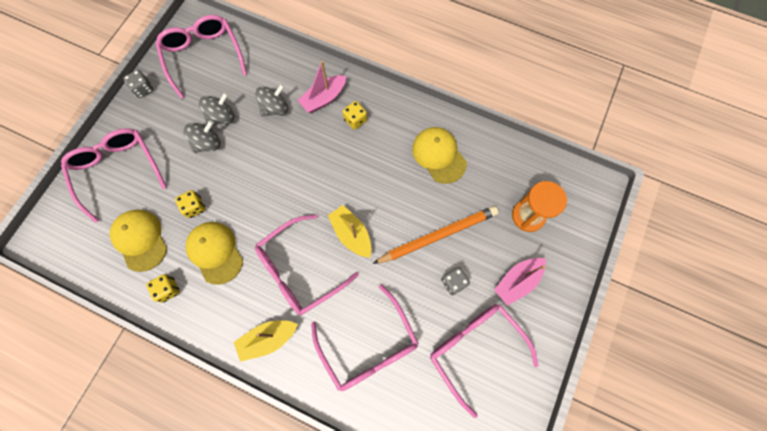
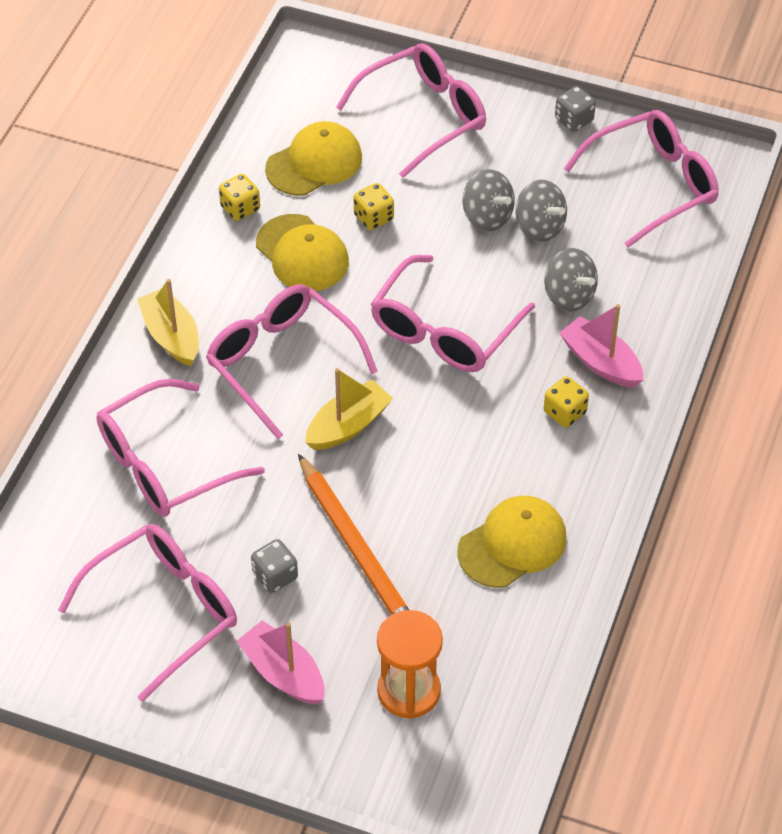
camera: 85 degrees right, 20 degrees down
(215, 252) = (302, 254): yellow cap -> yellow cap turned 90 degrees clockwise
(289, 175) = (444, 331): none -> pink glasses

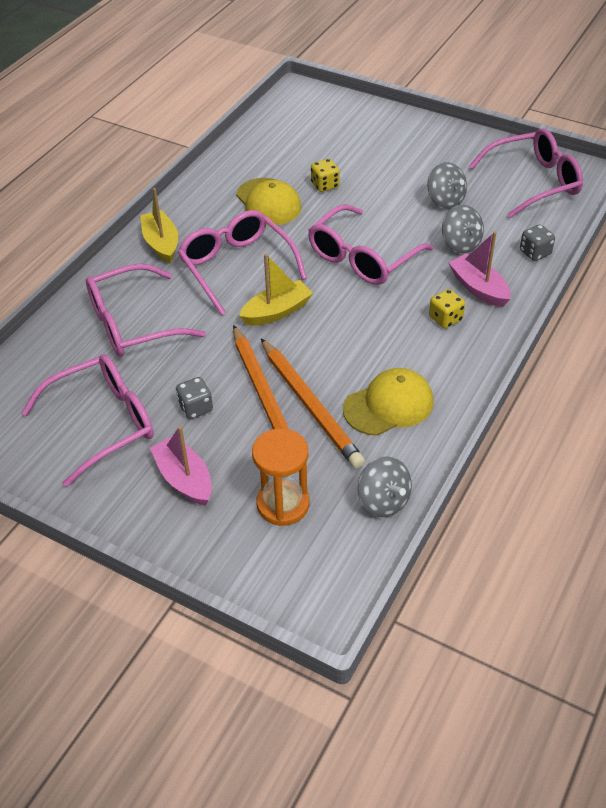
camera: 10 degrees right, 5 degrees down
(240, 208) = (231, 172): yellow dice -> none
(314, 163) = (290, 151): yellow cap -> none
(416, 556) = (310, 405): none -> orange pencil
(424, 116) = (373, 130): pink glasses -> none
(487, 216) = (407, 191): grey spinning top -> grey spinning top (383, 501)
(574, 120) = (480, 140): grey dice -> grey dice (535, 253)

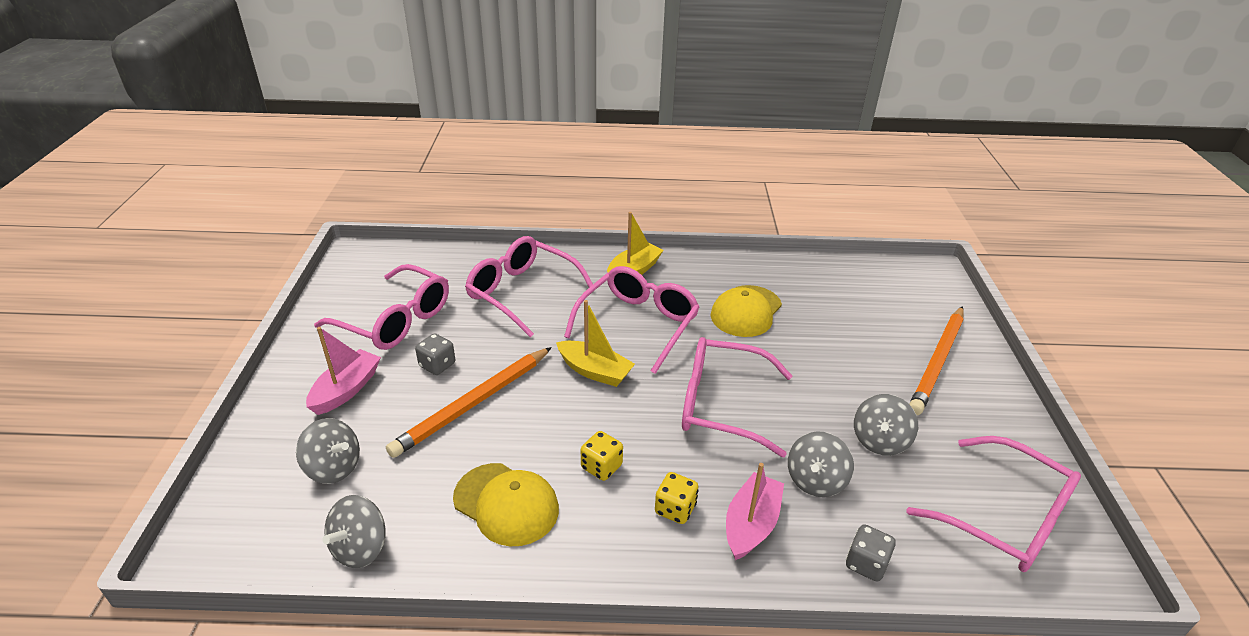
camera: 60 degrees right, 10 degrees down
(283, 504) = (333, 467): orange hourglass -> grey spinning top
(310, 405) = (476, 440): orange pencil -> orange pencil (937, 362)
(325, 185) = (808, 339): yellow dice -> yellow dice (601, 467)

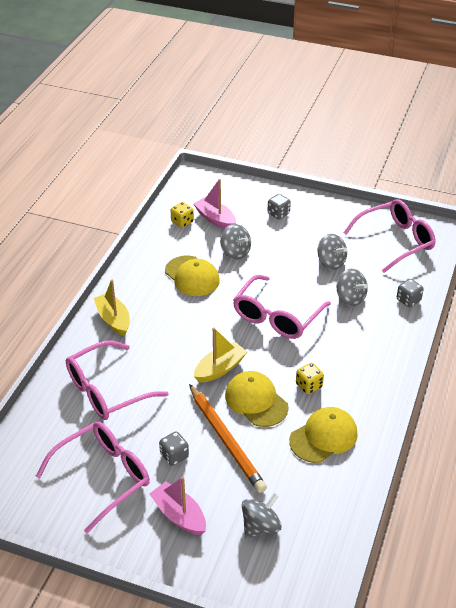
camera: 70 degrees left, 5 degrees up
(361, 548) = (336, 514): grey spinning top -> grey spinning top (235, 252)
(551, 417) = (256, 401): none -> yellow cap
(638, 324) = (179, 334): pink glasses -> none
(675, 509) = (352, 361): yellow dice -> yellow dice (182, 222)
(751, 524) = (372, 334): pink boat -> pink boat (215, 219)
(937, 362) = (278, 214): orange pencil -> grey dice

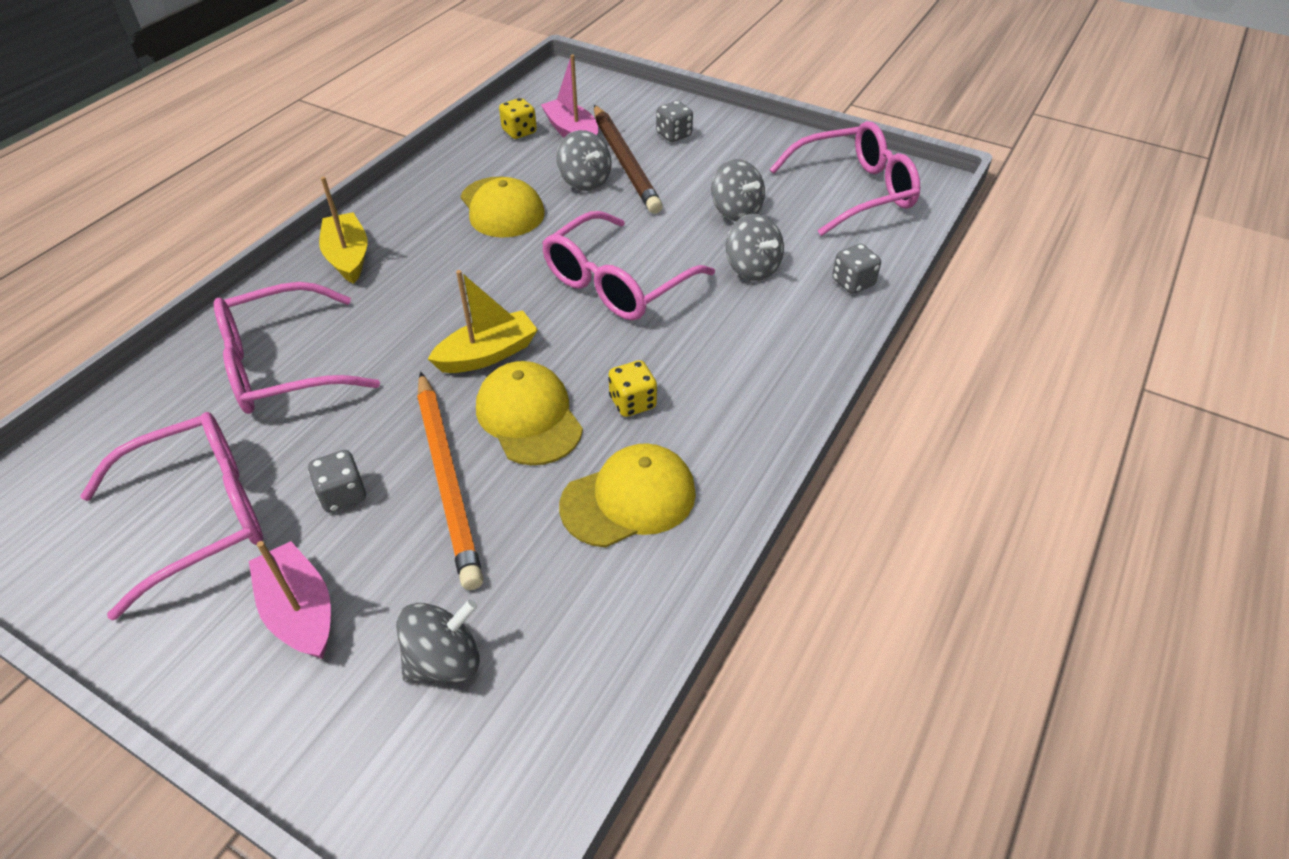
camera: 10 degrees right, 5 degrees up
(255, 236) = (624, 162): none -> brown pencil

